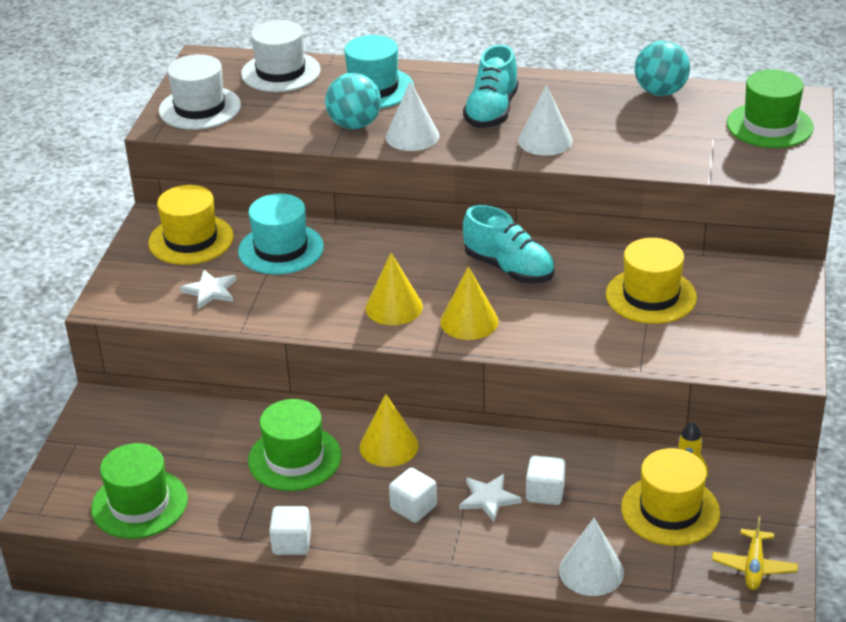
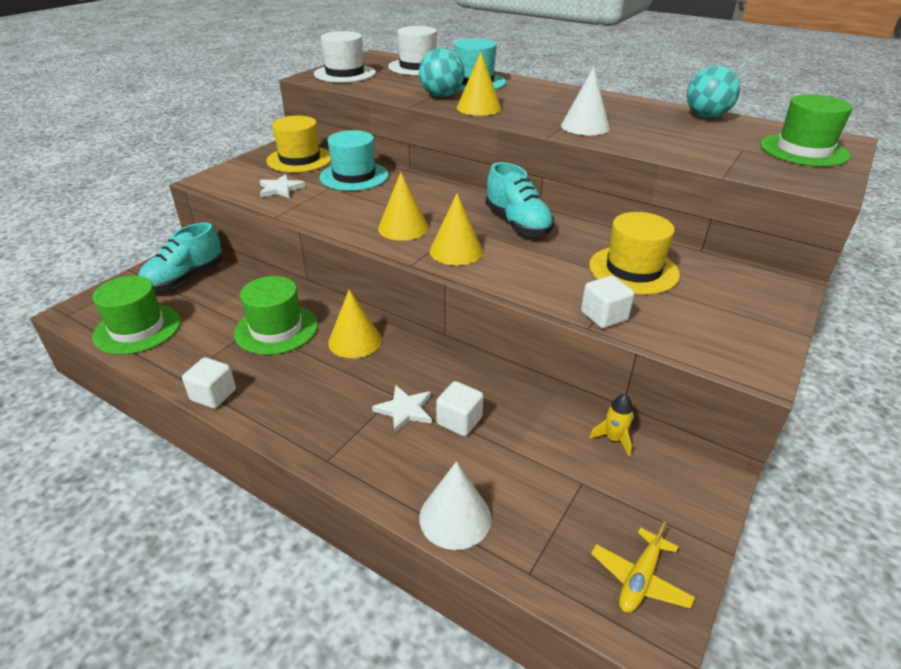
camera: 20 degrees right, 0 degrees up
(412, 136) = (479, 108): white cone -> yellow cone
(413, 507) = (335, 397): white cube -> white cube (604, 316)
(492, 111) = (553, 105): turquoise shoe -> turquoise shoe (185, 278)
(670, 510) = (573, 479): yellow hat -> none

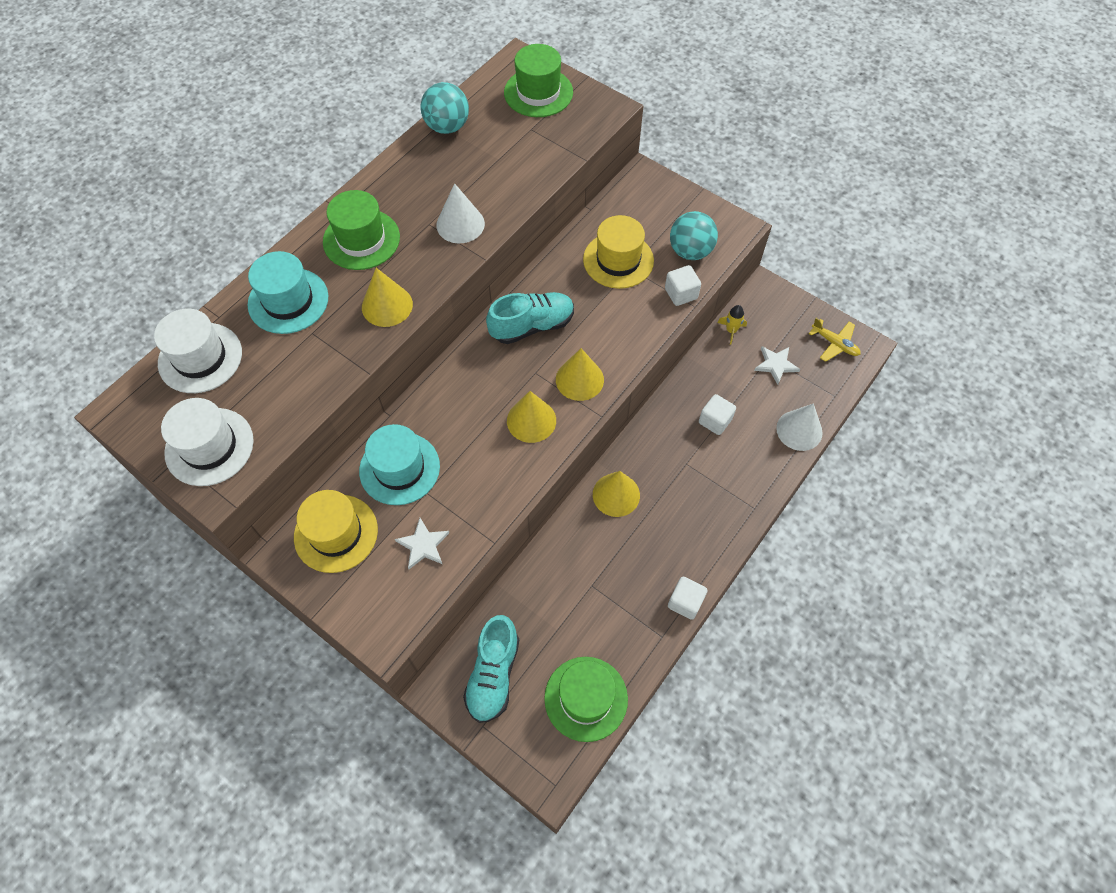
camera: 85 degrees left, 25 degrees up
(185, 278) = (493, 674): turquoise shoe -> turquoise shoe turned 60 degrees clockwise
(276, 329) = (594, 564): green hat -> green hat (361, 239)
(405, 410) = (703, 456): white star -> white star (775, 365)
(441, 96) = (337, 338): turquoise ball -> turquoise ball (690, 251)

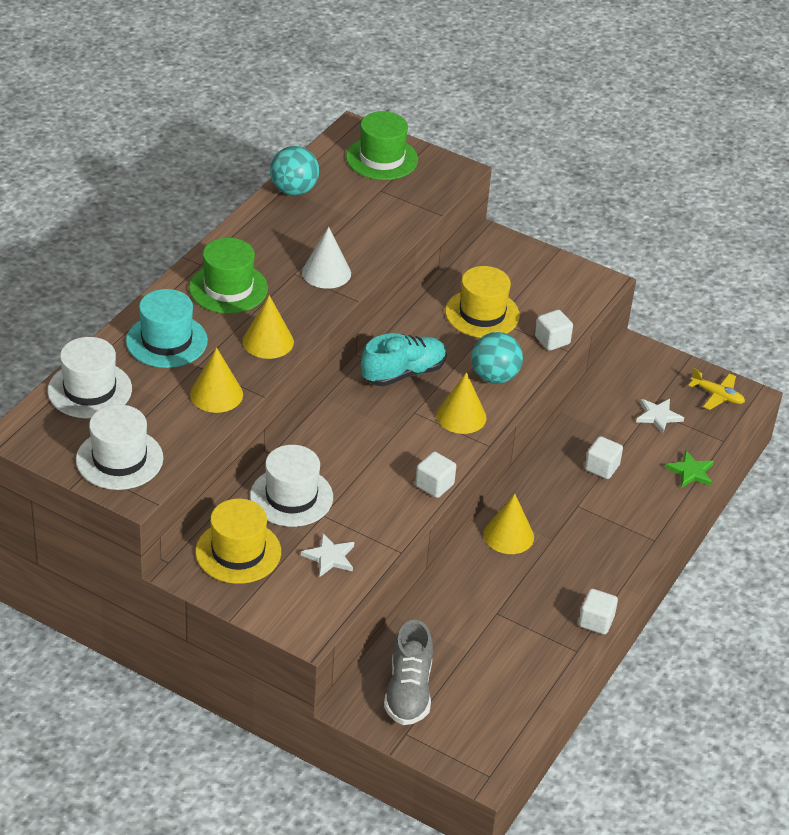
camera: 10 degrees left, 20 degrees down
(399, 468) = (291, 497): turquoise hat -> white hat
(493, 674) = (408, 691): turquoise shoe -> grey shoe
(531, 420) = (418, 452): yellow cone -> yellow cone (216, 394)
(540, 462) = (434, 485): none -> white cube
(586, 698) = (508, 705): green hat -> none
(690, 251) = (555, 304): turquoise ball -> turquoise ball (494, 377)
(731, 330) = (606, 388): yellow rocket -> none
(799, 430) = (691, 472): white cone -> green star

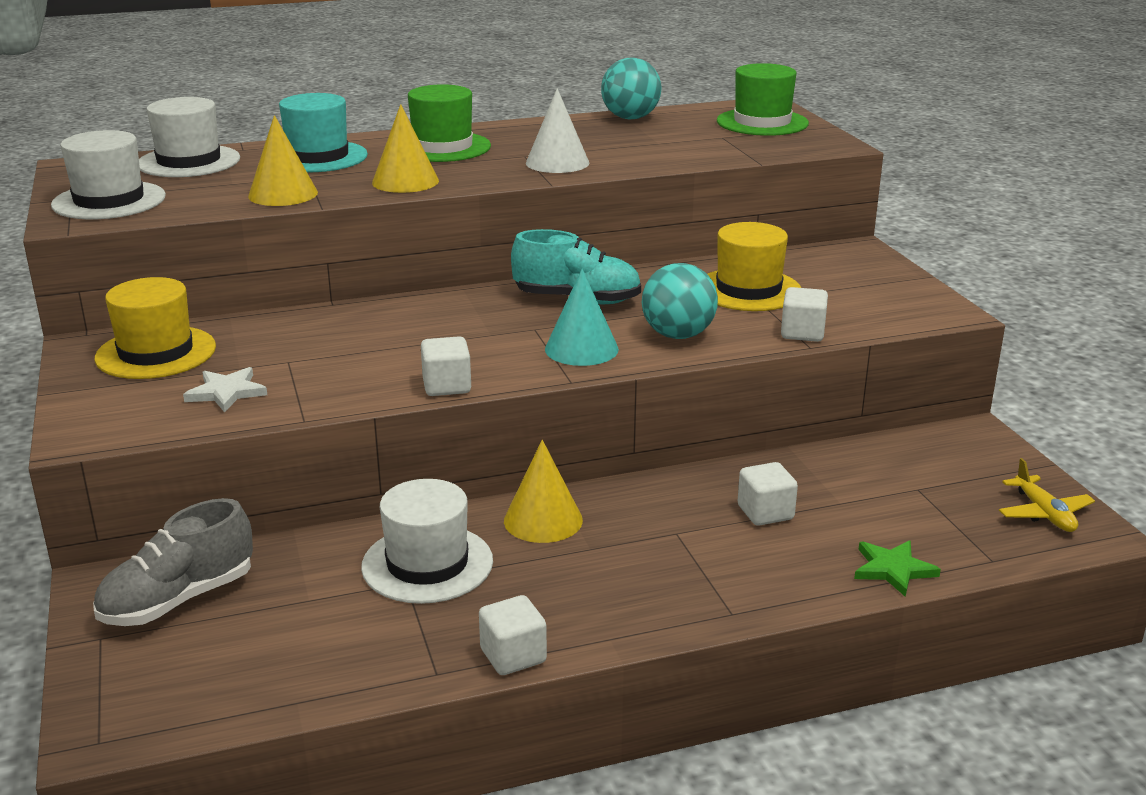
camera: 45 degrees right, 15 degrees down
(291, 497) = (287, 337): white hat -> white hat (427, 564)
(461, 416) = (581, 349): yellow cone -> turquoise cone
(658, 416) = (920, 499): white star -> none

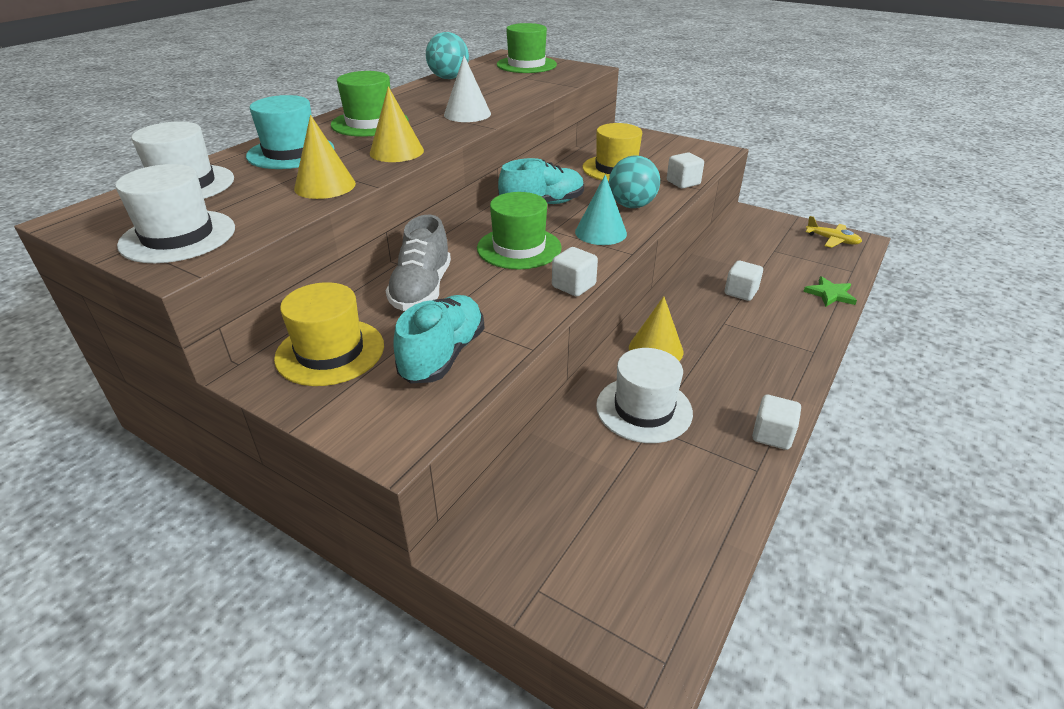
camera: 40 degrees left, 10 degrees up
(178, 600) = (544, 526): grey shoe -> grey shoe (422, 290)
(226, 392) = (443, 355): white star -> turquoise shoe
(466, 332) = (519, 248): none -> green hat

